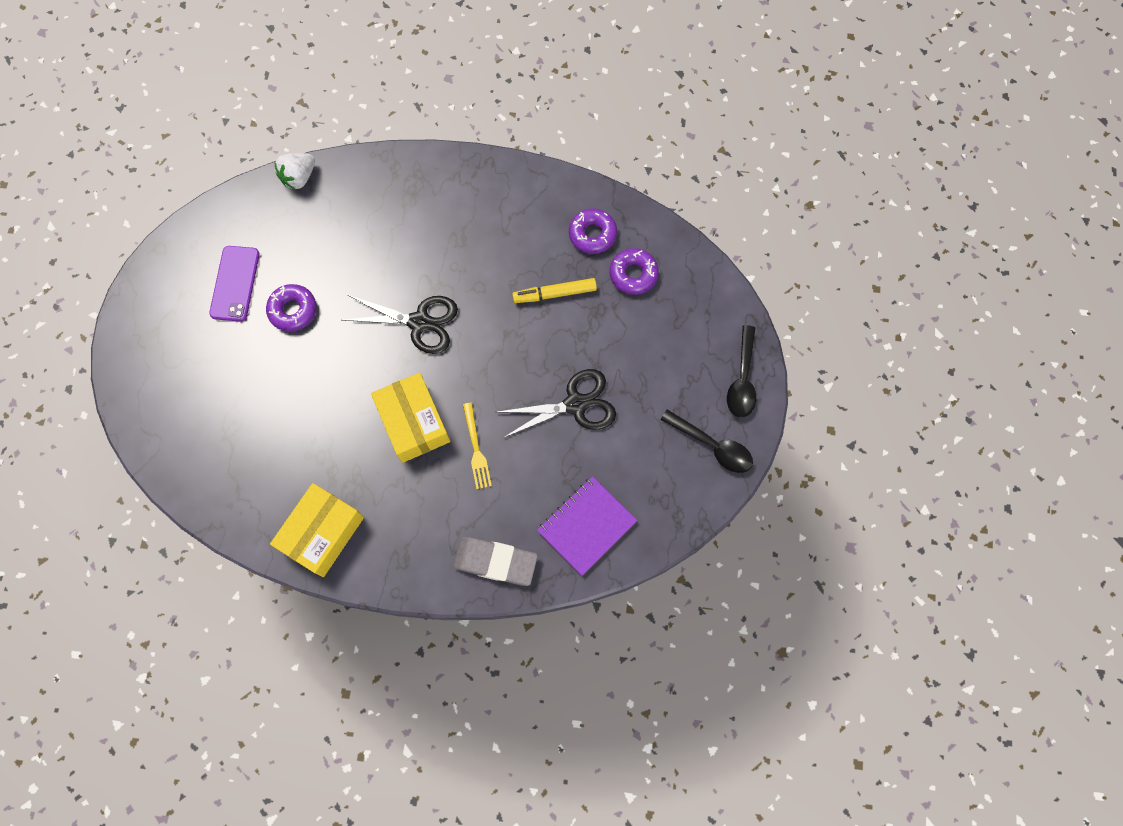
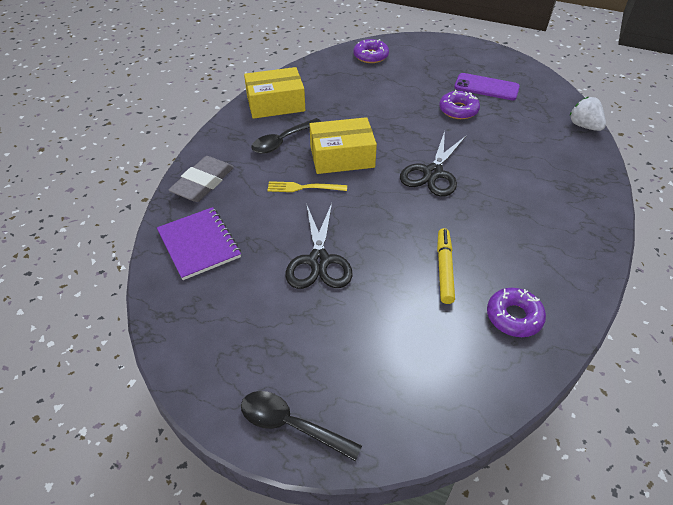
camera: 105 degrees right, 25 degrees down
(322, 533) = (275, 103): yellow box -> yellow box turned 60 degrees counterclockwise
(633, 274) = (457, 344): purple donut -> purple donut (370, 56)
(712, 446) = (225, 368): black spoon -> black spoon (282, 141)

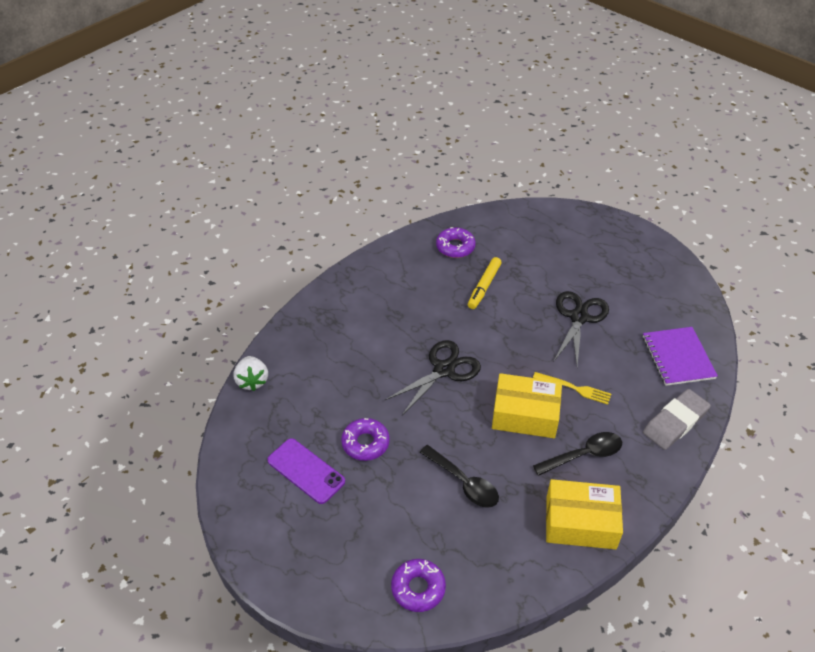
camera: 160 degrees left, 0 degrees up
(291, 425) = (620, 231): black spoon -> black spoon (464, 483)

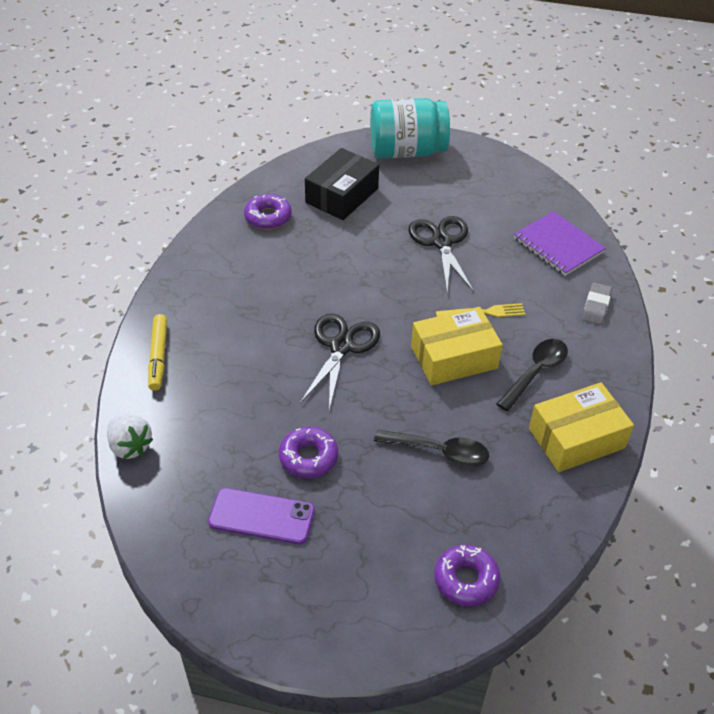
camera: 30 degrees left, 0 degrees up
(484, 287) = (326, 247): yellow marker -> yellow marker (158, 356)
(523, 250) = (342, 195): none -> black box
(601, 231) = (407, 151): none -> turquoise jar
(675, 422) = (596, 306): grey eraser -> grey eraser, size x0.63

